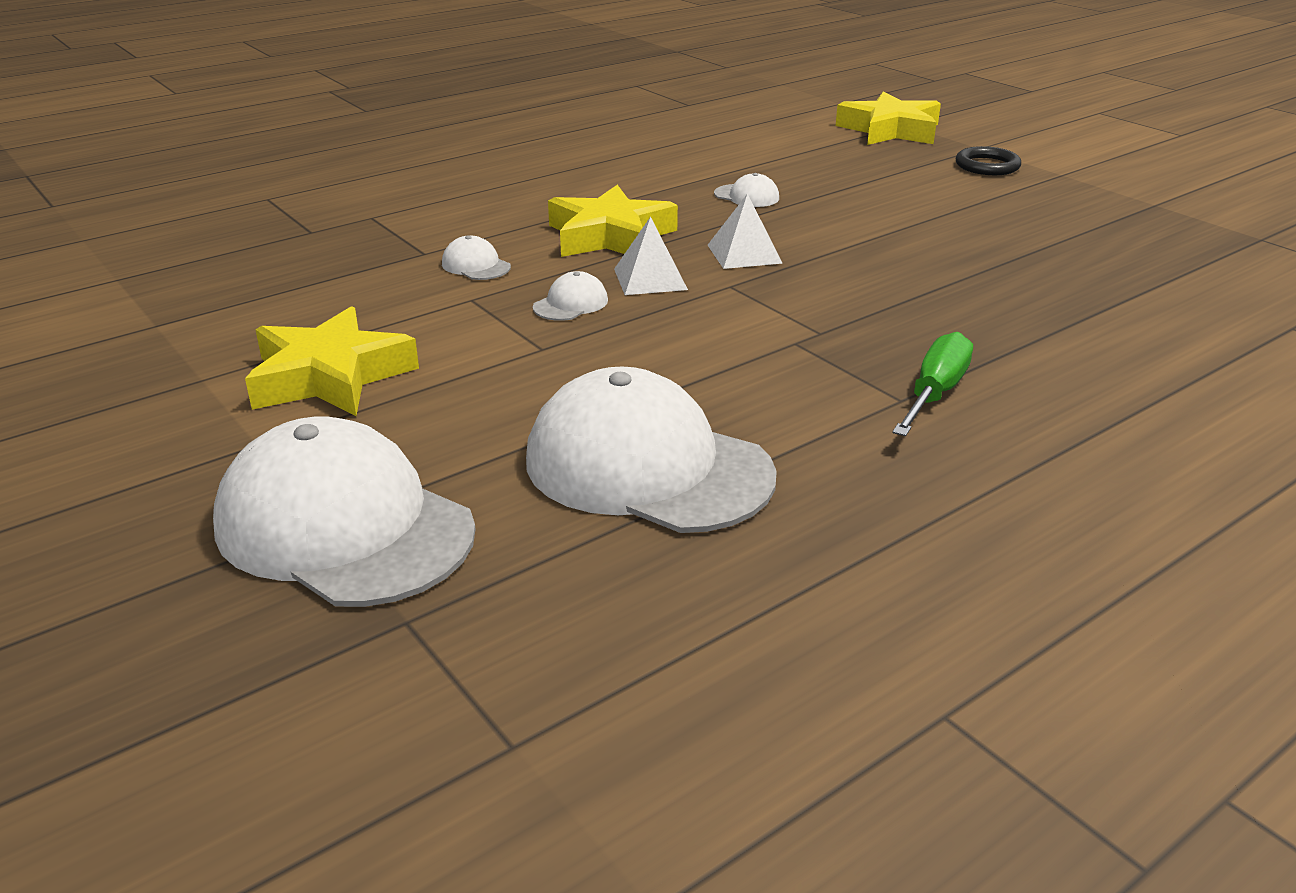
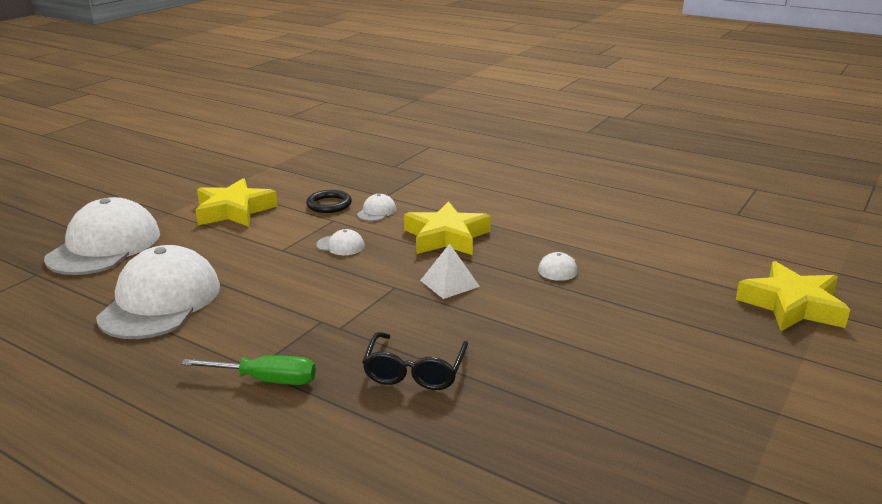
camera: 70 degrees right, 5 degrees down
(650, 279) = (388, 261): white pyramid -> none
(946, 302) = (415, 371): none -> black glasses
(987, 166) = (751, 366): black ring -> black ring (329, 204)

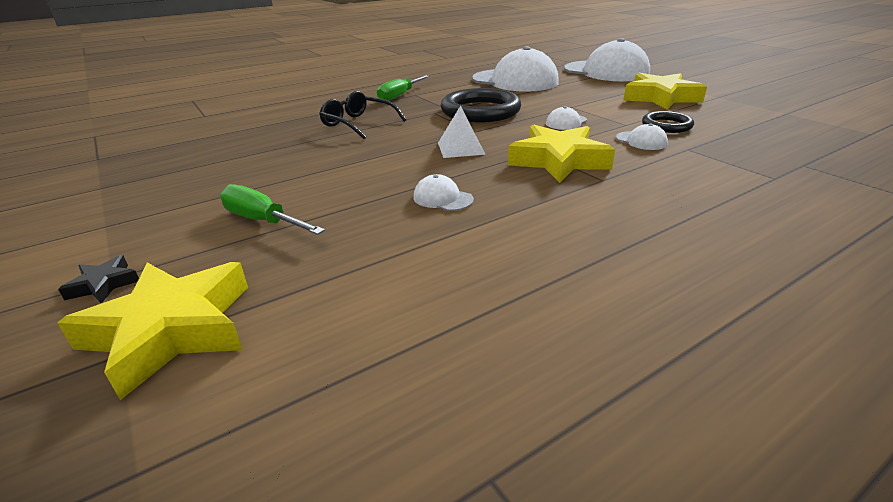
camera: 115 degrees right, 5 degrees up
(322, 297) = (480, 111): none -> black ring
(672, 331) = (262, 220): none -> green screwdriver
(810, 355) = (104, 284): none -> black star

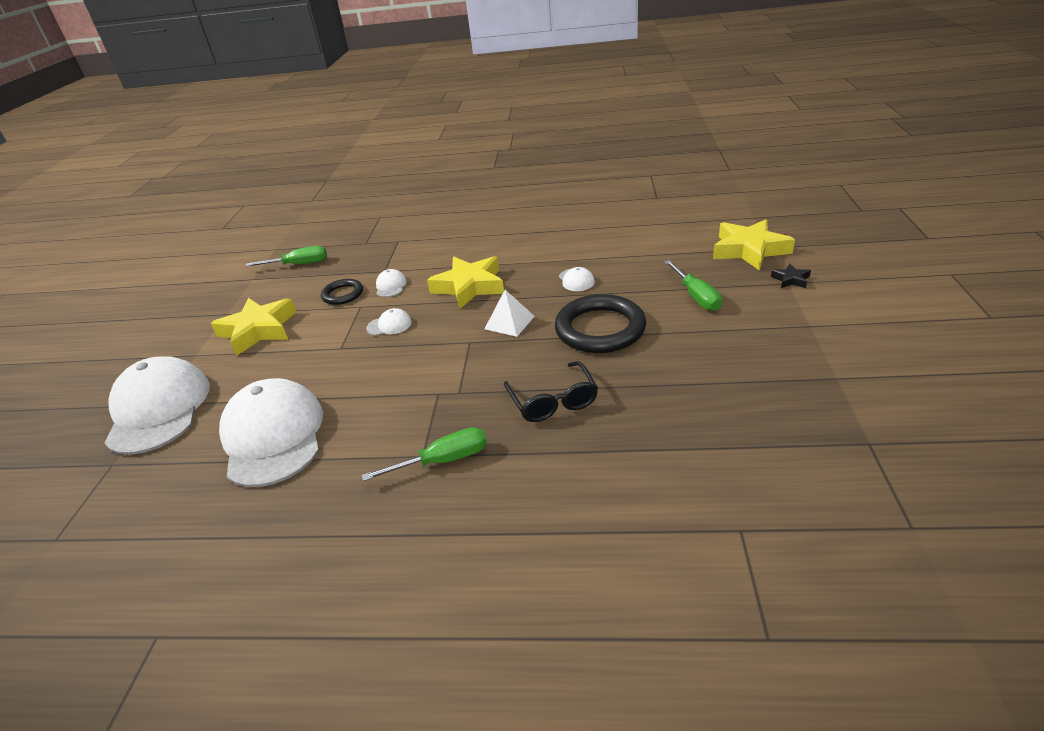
camera: 140 degrees left, 5 degrees up
(480, 111) = (419, 374): black ring -> black ring (600, 329)
(790, 130) = (299, 264): none -> green screwdriver

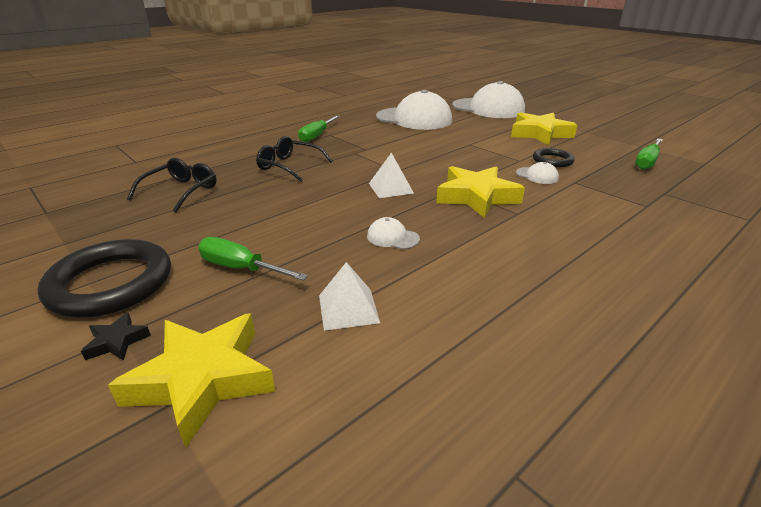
camera: 130 degrees right, 5 degrees down
(389, 325) = (471, 159): white cap -> none
(600, 329) = (309, 208): black ring -> black ring (111, 283)
(654, 253) = (348, 308): none -> white pyramid
(701, 410) = (181, 191): none -> black glasses

